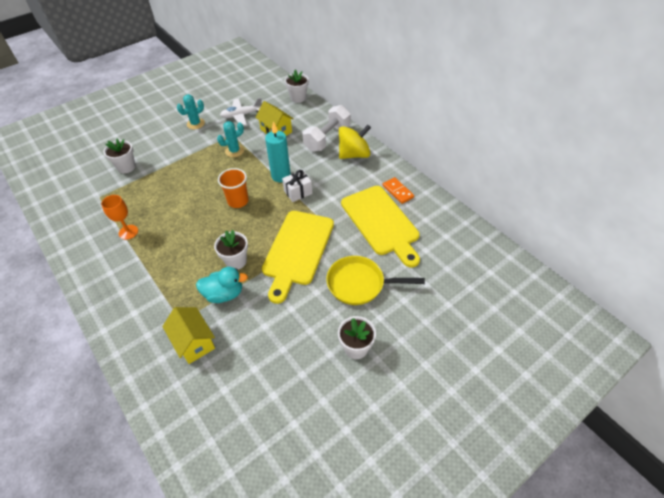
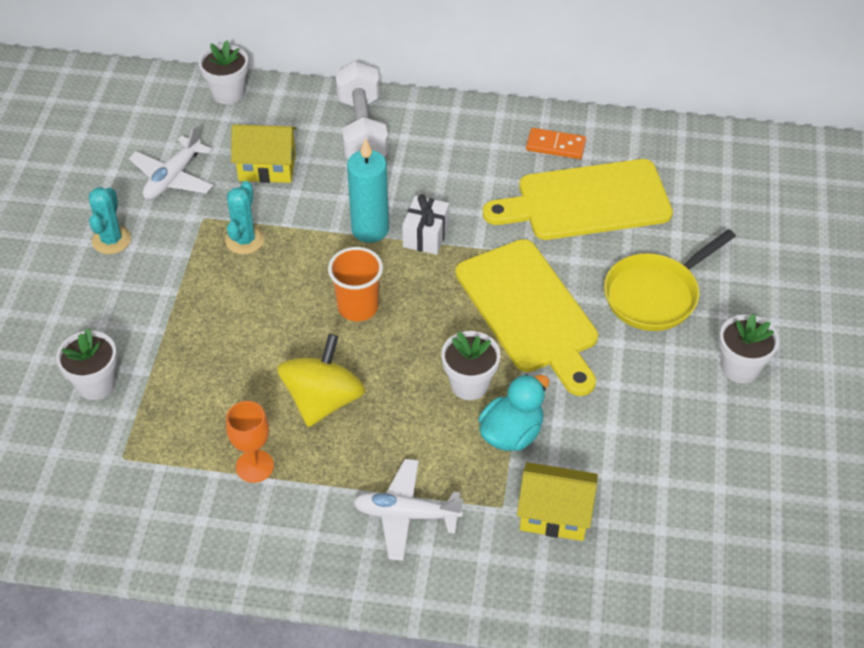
camera: 45 degrees left, 0 degrees up
(146, 293) = (406, 515): none -> white plane
(354, 154) = (432, 131): yellow spinning top -> yellow spinning top (323, 400)
(381, 222) = (586, 201): yellow cutting board -> yellow cutting board turned 150 degrees clockwise

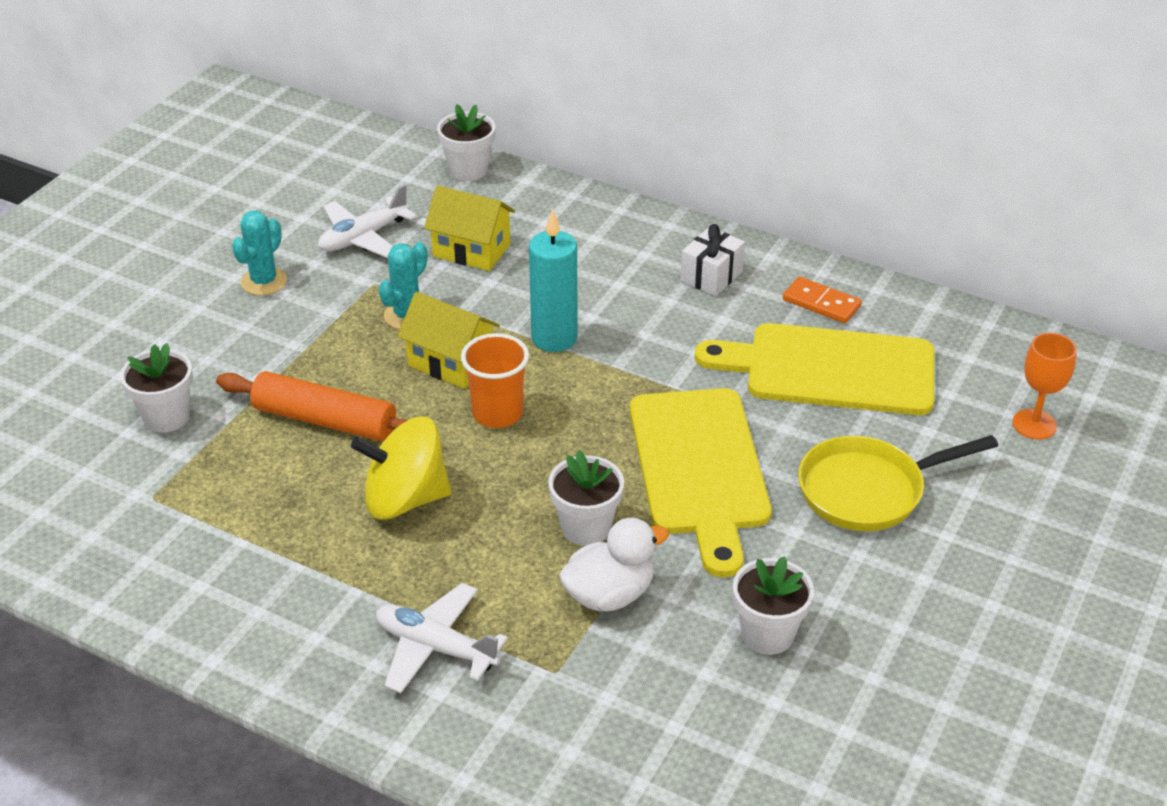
camera: 20 degrees right, 10 degrees down
(226, 351) = (325, 420): none -> orange rolling pin
(254, 466) = (290, 546): orange goblet -> orange goblet (1034, 424)
(323, 400) = (405, 499): yellow spinning top -> yellow spinning top turned 135 degrees counterclockwise
(362, 130) = (598, 237): white dumbbell -> none
(426, 236) = (616, 359): white gift -> white gift (711, 276)
(511, 433) = (609, 594): turquoise duck -> white duck
(554, 514) = (616, 699): yellow house -> yellow house (451, 362)
(740, 368) = (941, 600): white flower pot -> white flower pot (767, 634)

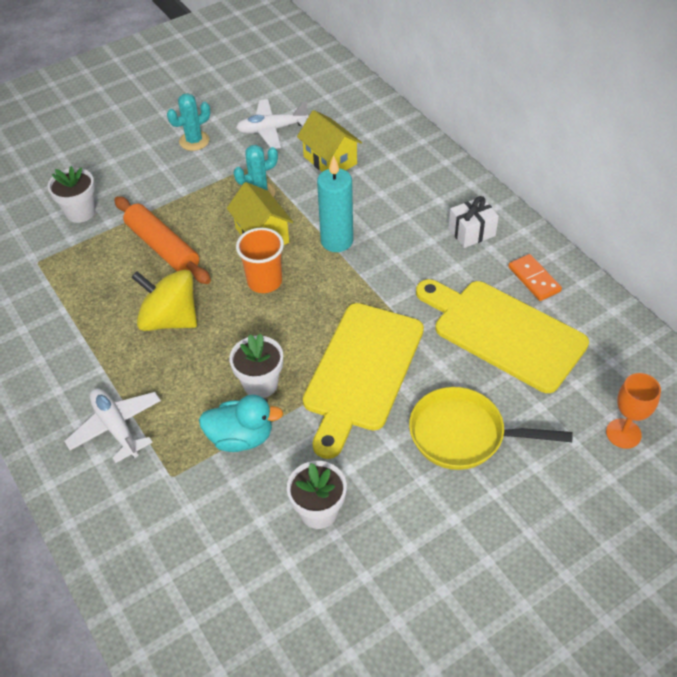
camera: 30 degrees right, 10 degrees up
(468, 170) = (368, 102): white flower pot -> none
(609, 594) = (241, 437): white duck -> turquoise duck

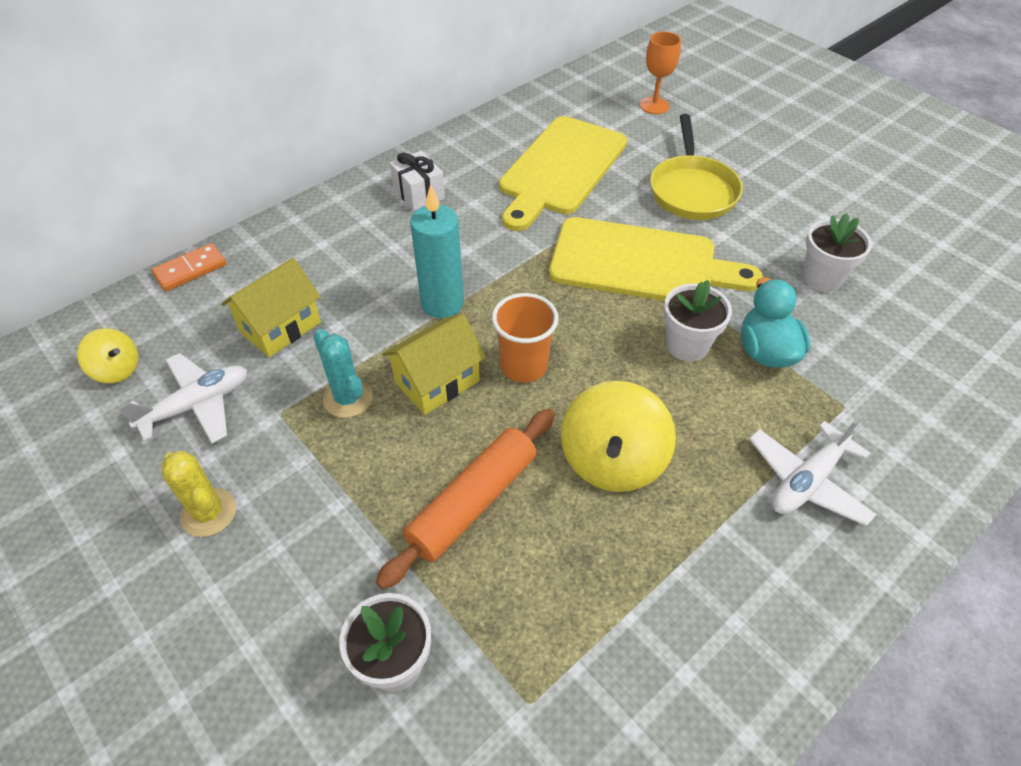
camera: 100 degrees left, 0 degrees up
(194, 141) = (209, 512): turquoise cactus -> yellow cactus
(272, 129) = (197, 405): white plane -> white plane turned 105 degrees counterclockwise
(309, 95) = (117, 369): none -> yellow spinning top
(534, 279) = (485, 151): orange domino -> orange domino (190, 269)

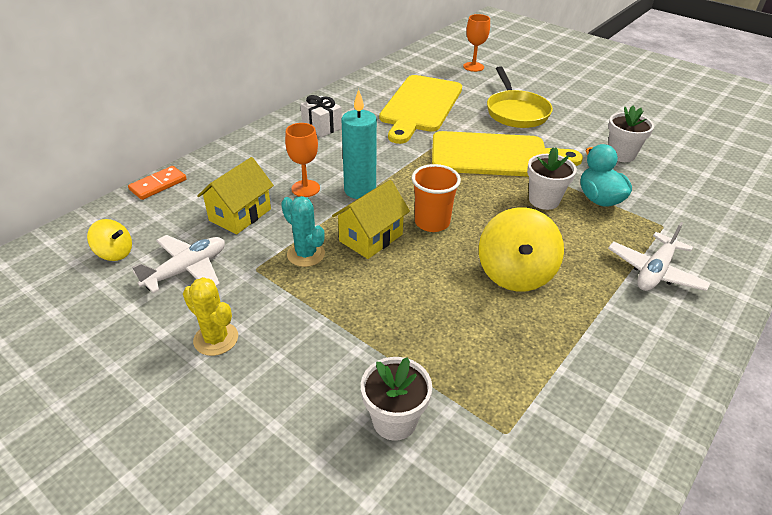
camera: 10 degrees left, 10 degrees down
(372, 294) = (305, 188): none -> orange goblet
(473, 502) = (421, 310): orange rolling pin -> none

